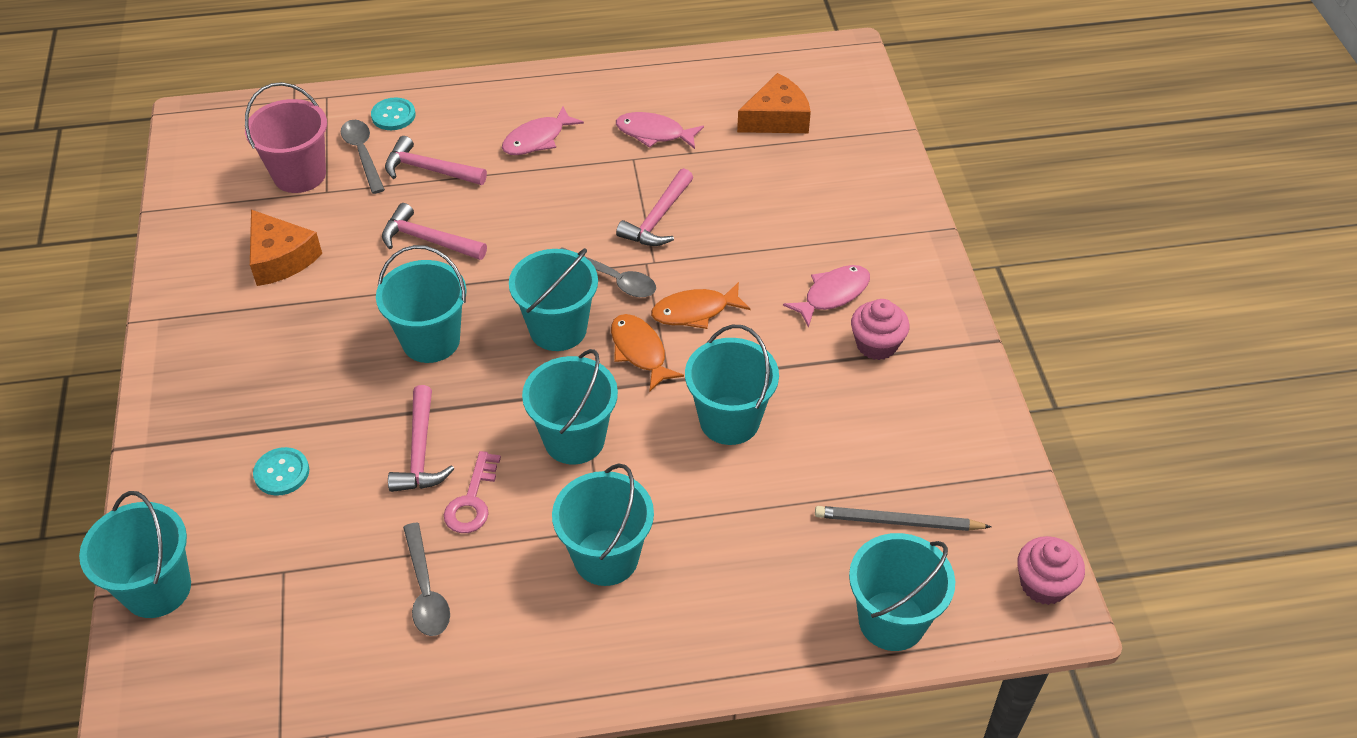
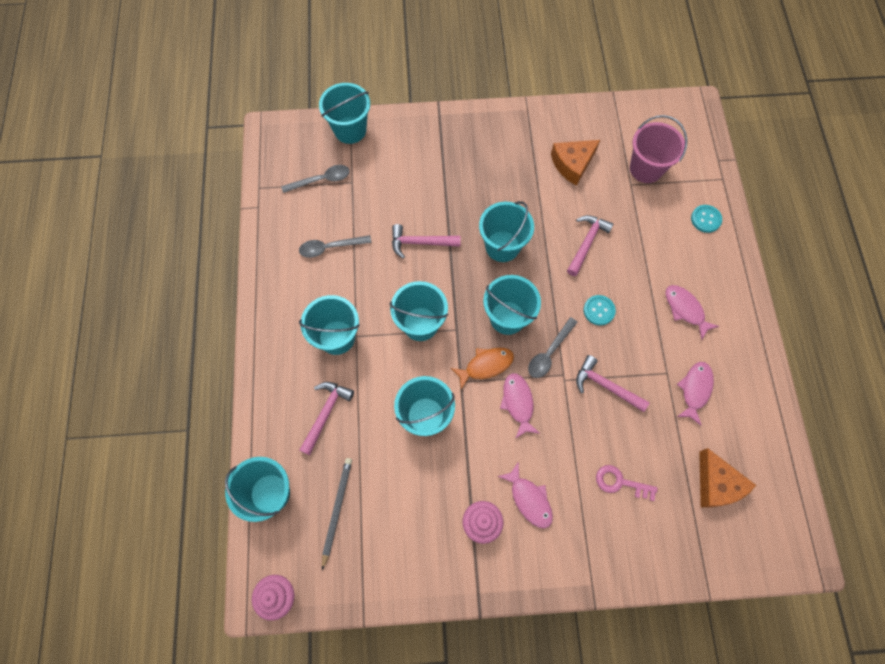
camera: 95 degrees right, 20 degrees up
(281, 473) = (413, 177): turquoise button -> turquoise button (599, 310)
(363, 154) = (666, 203): grey spoon -> grey spoon (321, 180)
(429, 169) = (652, 242): pink hammer -> pink hammer (326, 413)
(472, 500) = (384, 269): pink key -> pink key (620, 482)
(695, 312) = (518, 403): orange fish -> pink fish

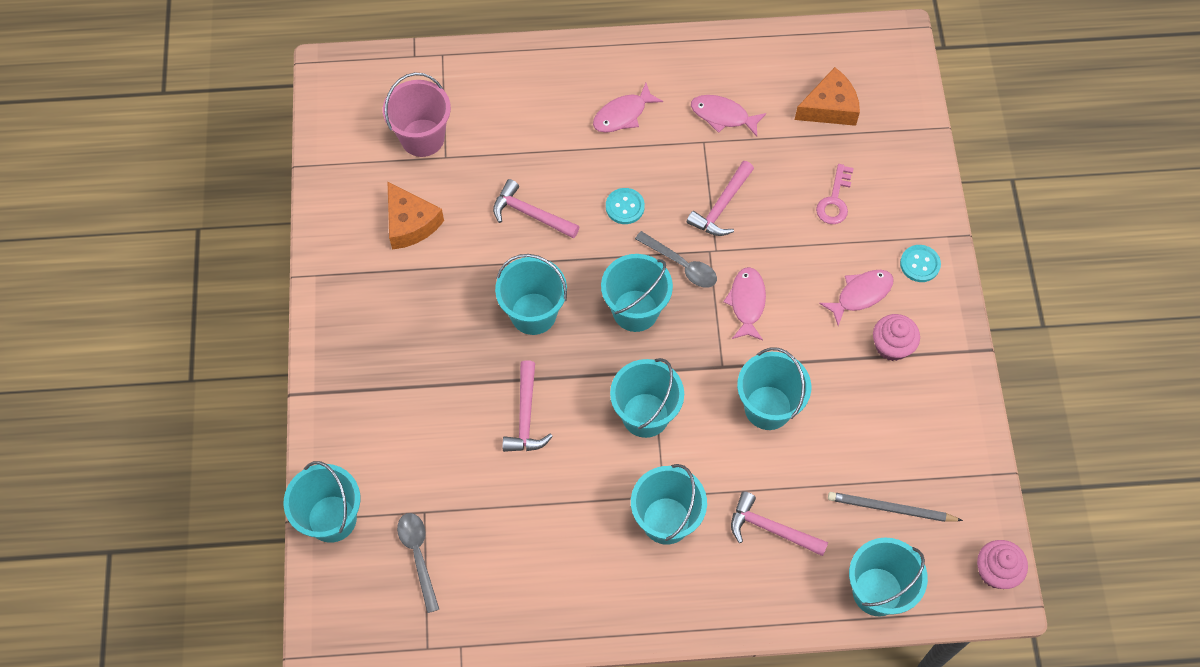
camera: 90 degrees left, 5 degrees down
(330, 247) = (531, 537): grey spoon -> none
(486, 365) = (700, 337): orange fish -> none
(518, 403) = (747, 302): pink fish -> pink fish turned 105 degrees clockwise
(705, 219) = (500, 80): turquoise button -> turquoise button (920, 264)

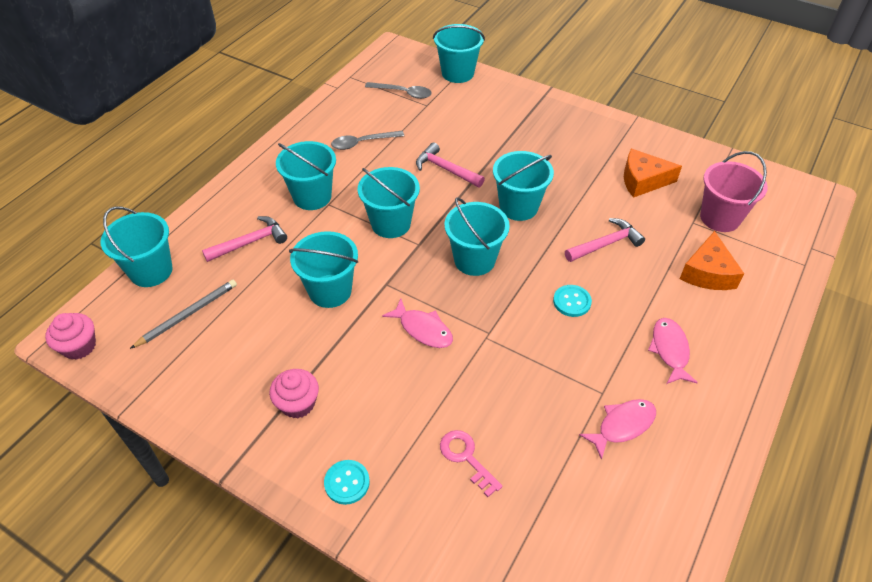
camera: 125 degrees right, 15 degrees down
(681, 265) = (490, 308): grey spoon -> grey spoon (362, 143)
(721, 206) = (524, 366): pink hammer -> none
(829, 107) = (575, 529): orange cheese -> orange cheese (708, 273)
(861, 294) = (361, 413): pink fish -> none

